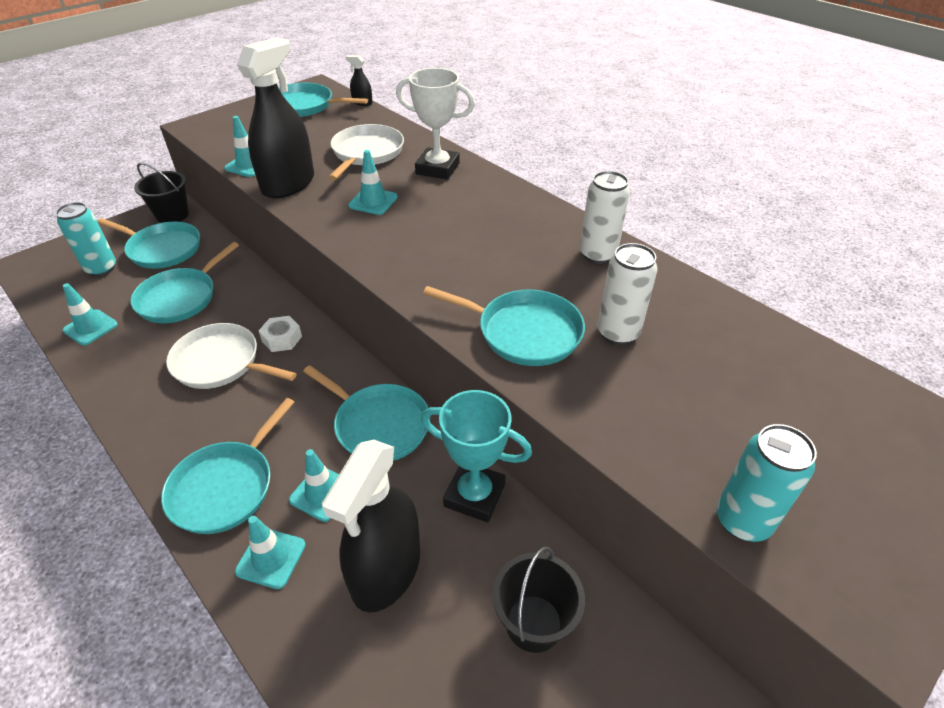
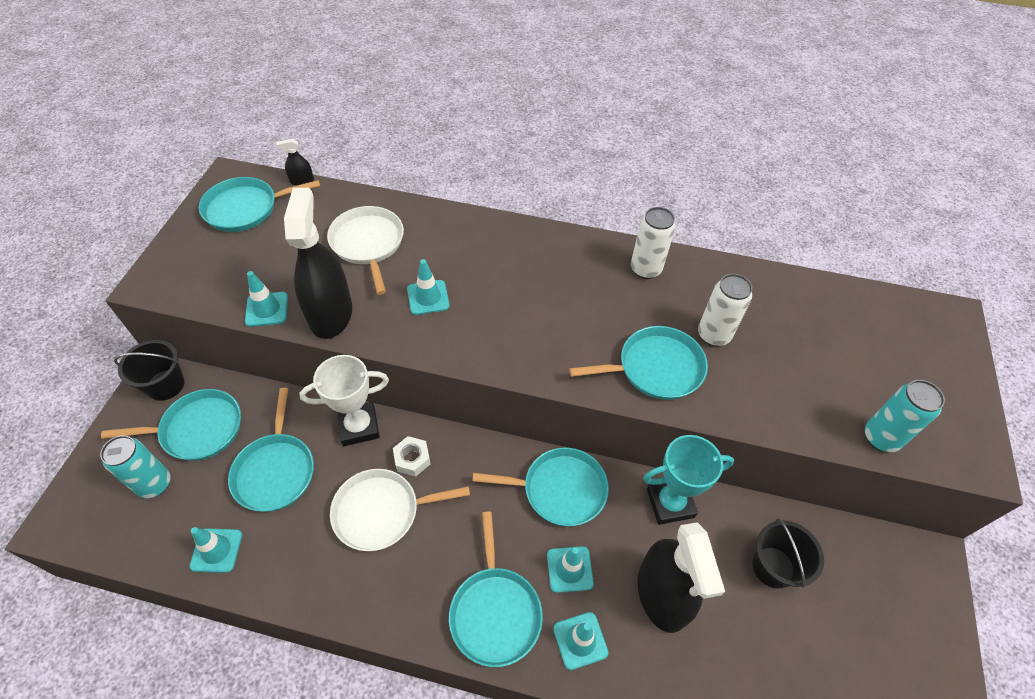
camera: 35 degrees left, 10 degrees up
(437, 168) = (449, 234): white trophy -> white trophy (359, 426)

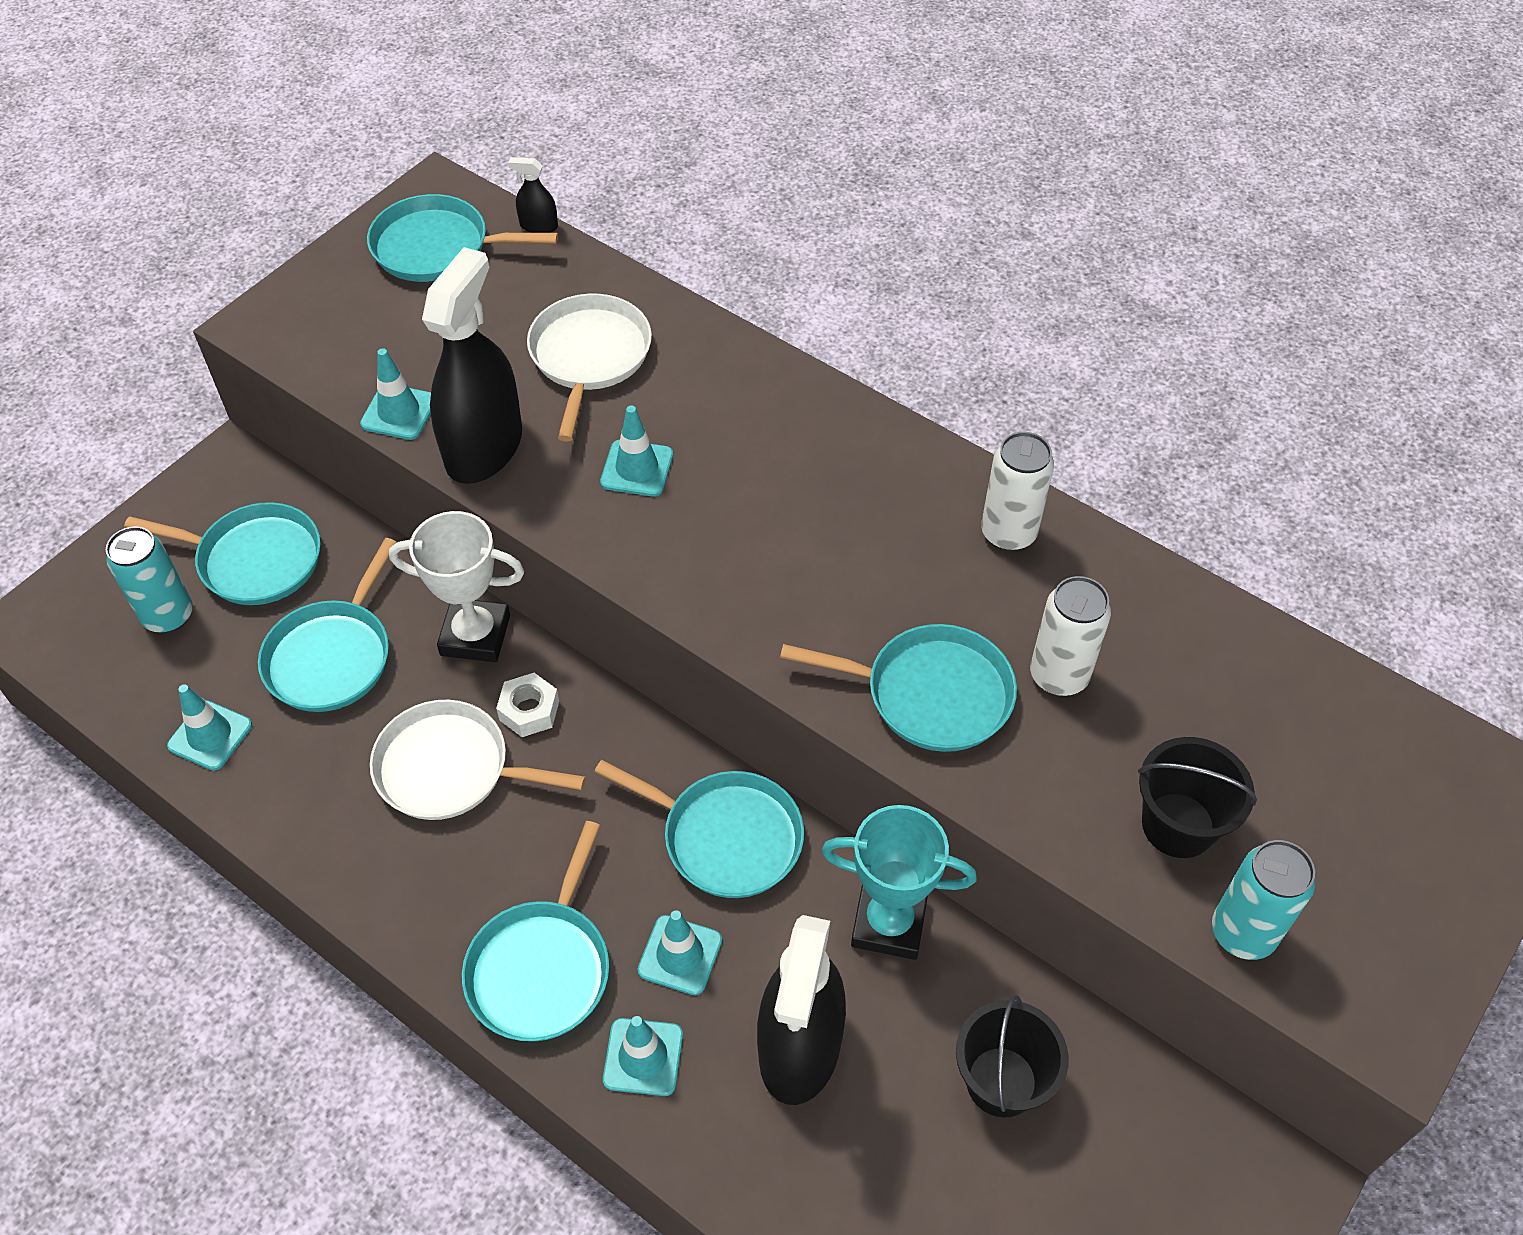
camera: 25 degrees right, 0 degrees up
(165, 385) = (237, 481): black bucket -> black bucket (1178, 825)

